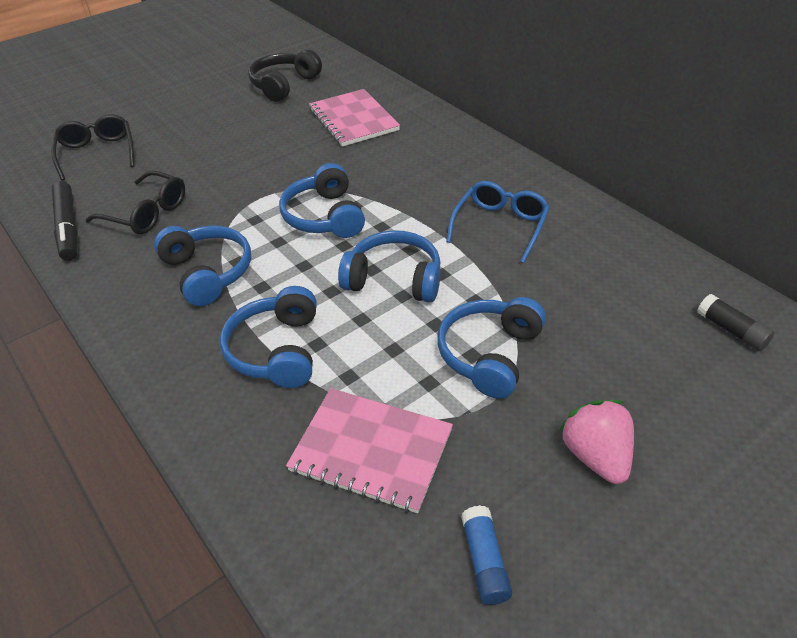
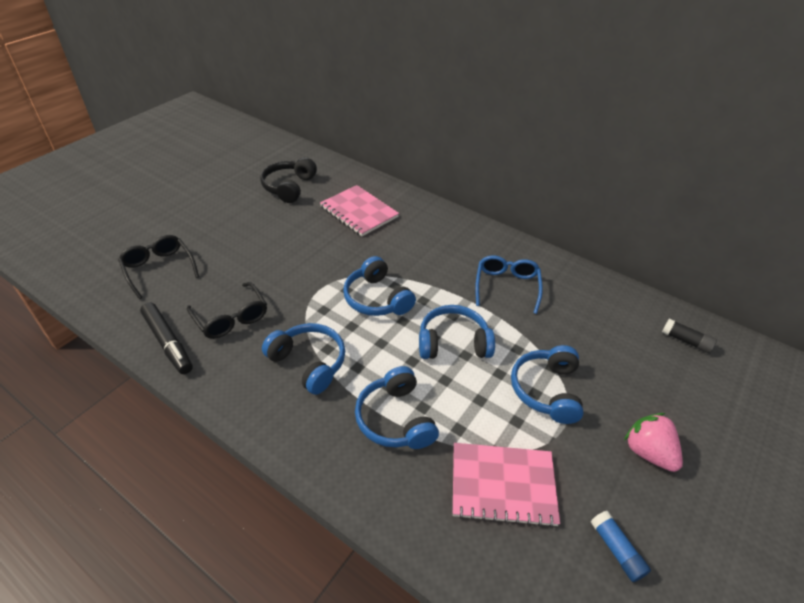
camera: 20 degrees left, 0 degrees up
(147, 213) = (231, 318): black glasses -> black glasses turned 45 degrees clockwise

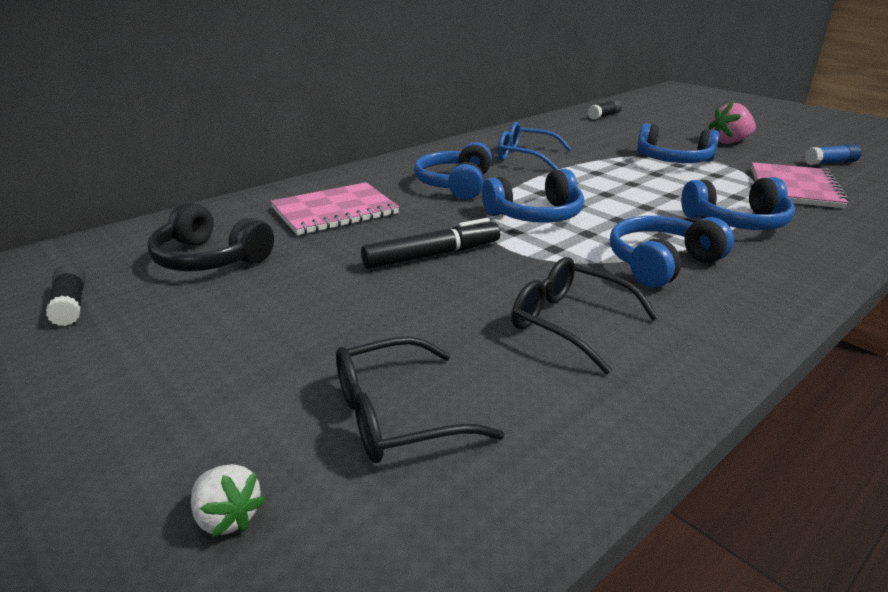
camera: 75 degrees left, 15 degrees down
(112, 241) = (228, 517): none -> white strawberry
(168, 343) = (636, 392): black marker -> black marker (432, 255)
(231, 318) = (569, 322): black glasses -> black glasses turned 120 degrees counterclockwise
(242, 166) = (71, 305): none -> black glue stick
(453, 342) = (614, 186): blue headphones -> blue headphones (455, 184)

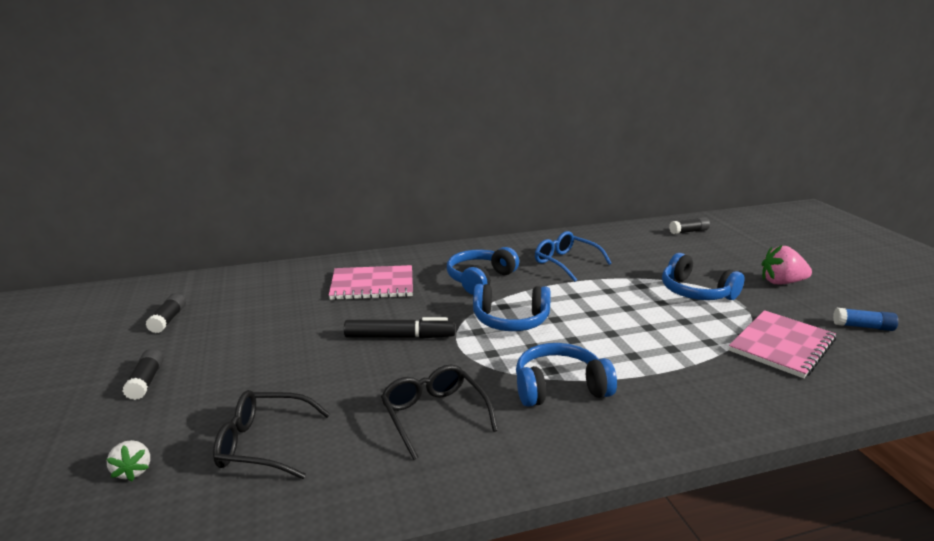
camera: 25 degrees right, 5 degrees down
(117, 390) = (146, 381): none -> black glue stick
(210, 259) = (264, 305): black headphones -> none
(737, 222) = (675, 366): blue headphones -> none

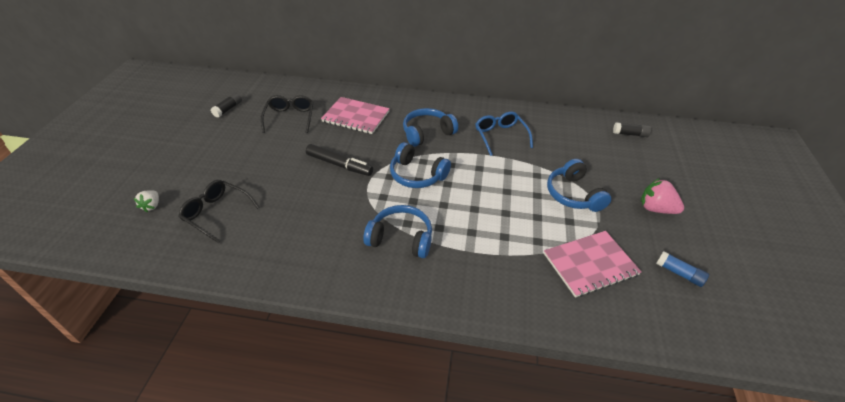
camera: 25 degrees right, 20 degrees up
(146, 381) = (191, 150): black glue stick -> none
(434, 415) = (313, 229): black glasses -> black glasses (290, 118)

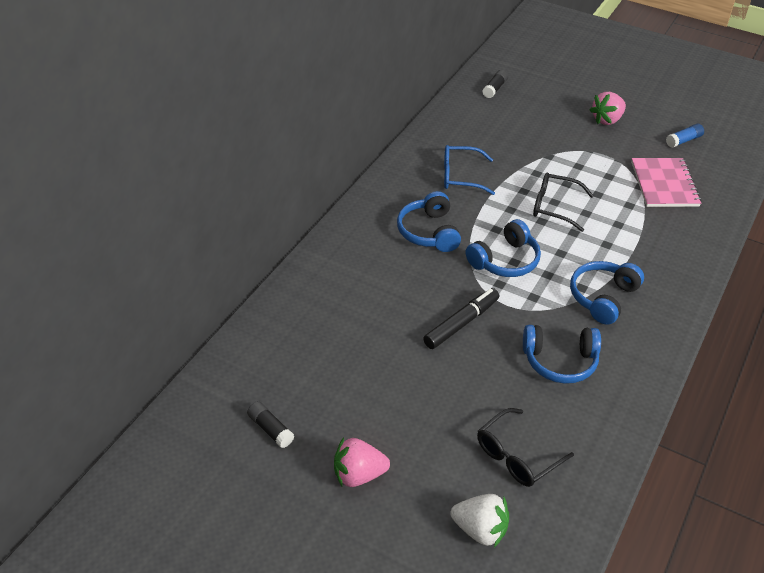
camera: 70 degrees left, 0 degrees up
(152, 206) = (480, 530): white strawberry -> white strawberry, size x1.65
(196, 147) = (359, 475): none -> pink strawberry
(290, 118) = (331, 357): black glasses -> black glasses (554, 207)
(356, 117) = (362, 288): pink notebook -> none
(573, 194) = (573, 160): blue headphones -> blue headphones (560, 361)

